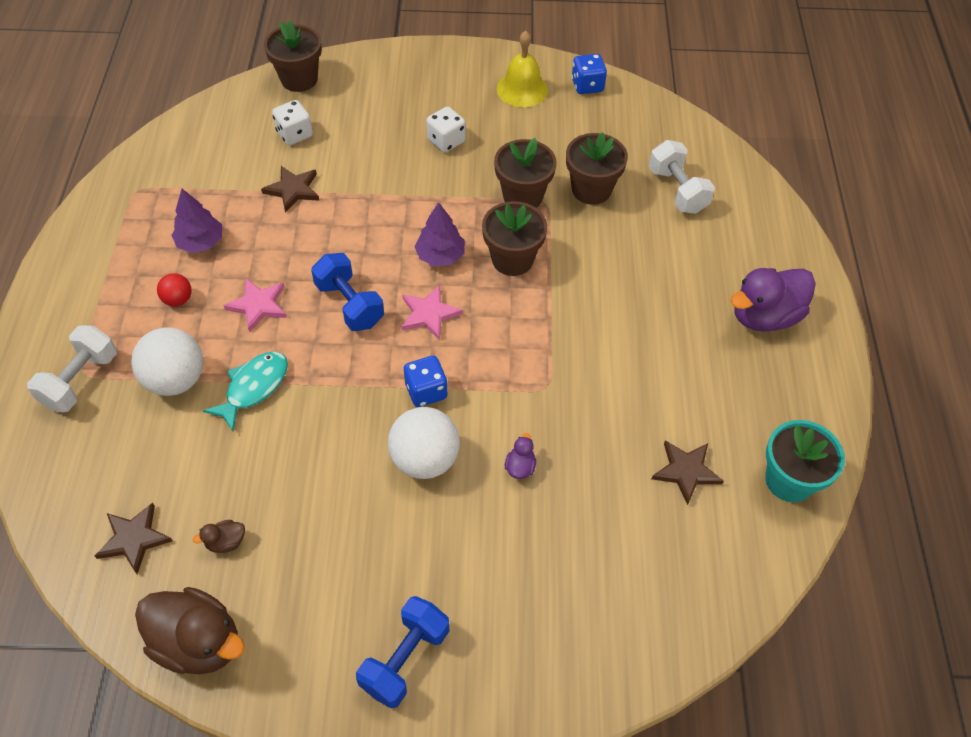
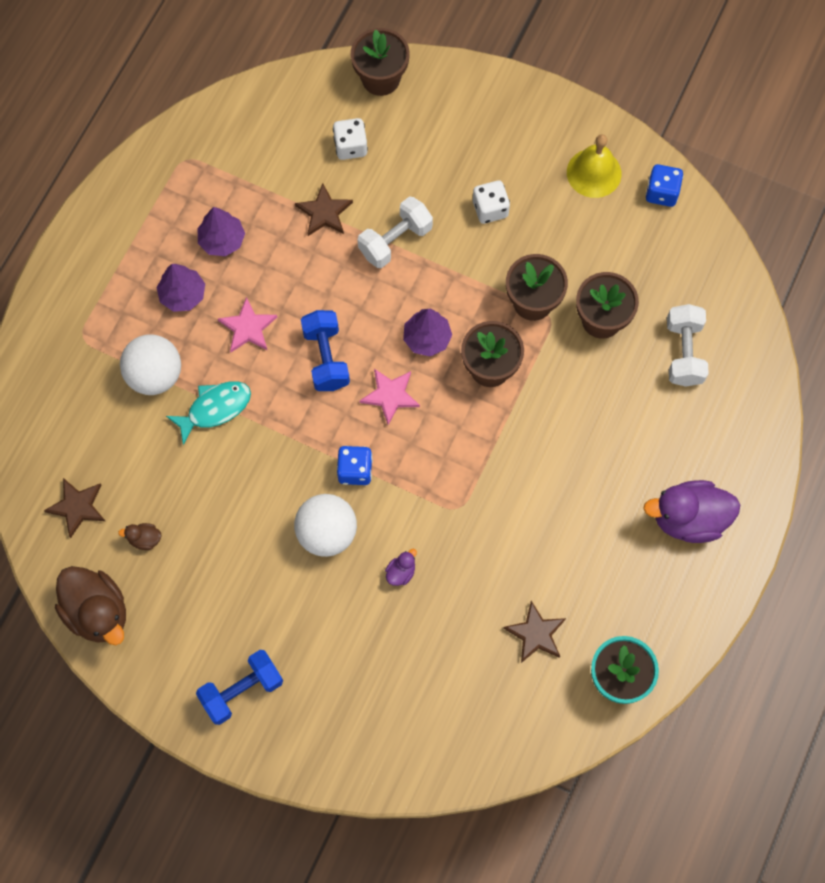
camera: 25 degrees right, 15 degrees up
(80, 380) = (79, 344): white dumbbell -> white dumbbell (395, 241)
(178, 299) = (183, 295): red ball -> purple tree

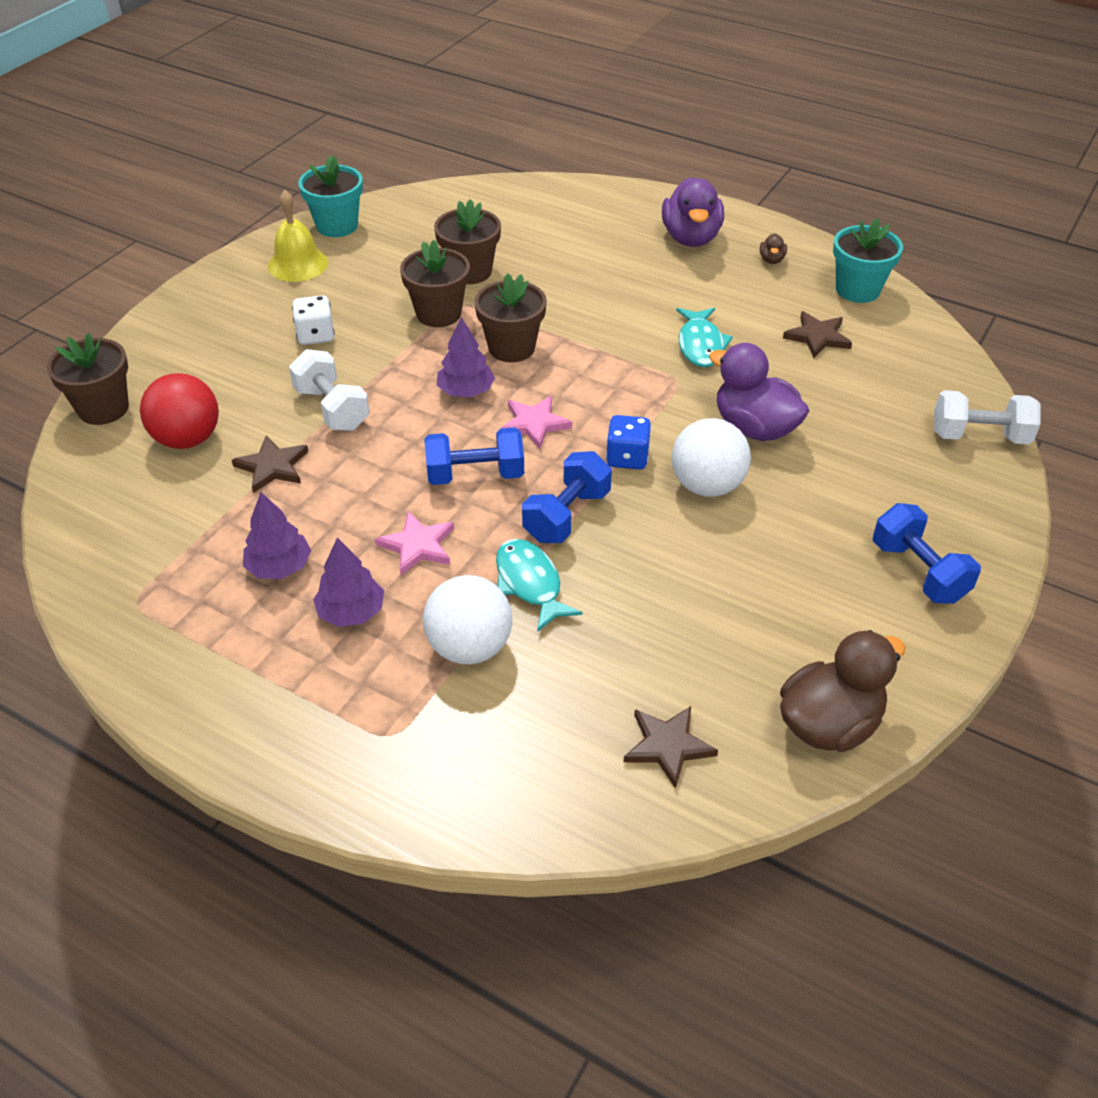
camera: 85 degrees left, 25 degrees down
(145, 539) = (717, 666): brown duck -> brown duck (771, 260)
(285, 429) = (567, 516): none -> blue dumbbell
(350, 146) = (188, 439): white dice -> red ball
(401, 572) = (754, 428): purple duck -> purple duck, size x2.32
(512, 528) = (700, 345): none -> turquoise fish
(661, 193) = (337, 226): blue dice -> turquoise flower pot
(684, 352) = (516, 227): white dumbbell -> white dumbbell (979, 436)

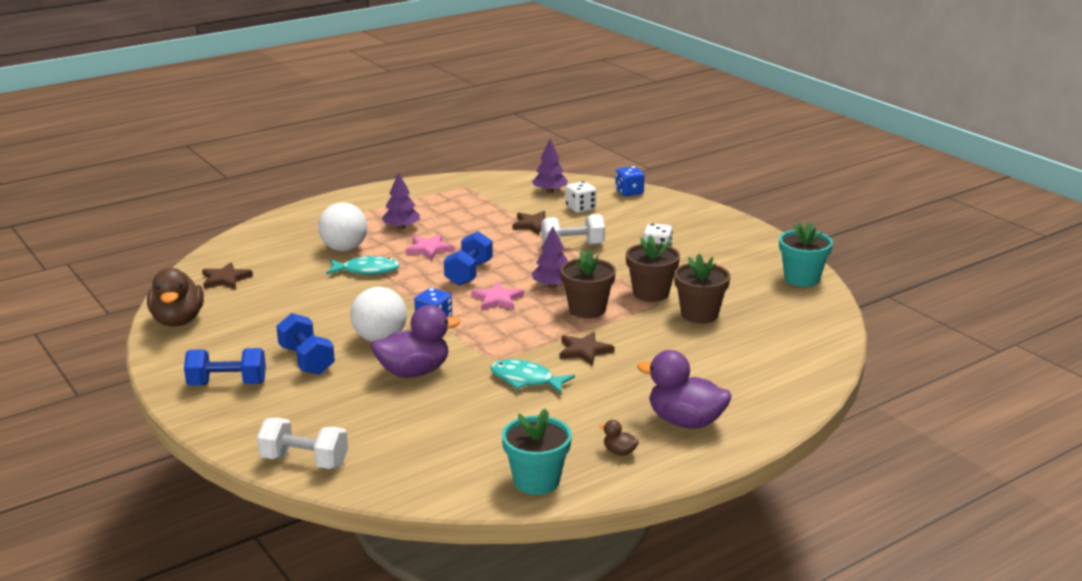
camera: 115 degrees right, 20 degrees down
(103, 408) = (629, 192): brown flower pot -> blue dice
(188, 439) = (580, 208): red ball -> white dice
(279, 567) = (452, 217): purple tree -> purple tree (549, 191)
(298, 264) = (753, 258): yellow bell -> none
(567, 516) = (405, 291): blue dumbbell -> blue dumbbell (306, 360)
(817, 337) = (489, 434): brown star -> brown star (584, 351)
(979, 436) = (304, 461): white dumbbell -> white dumbbell turned 75 degrees clockwise

